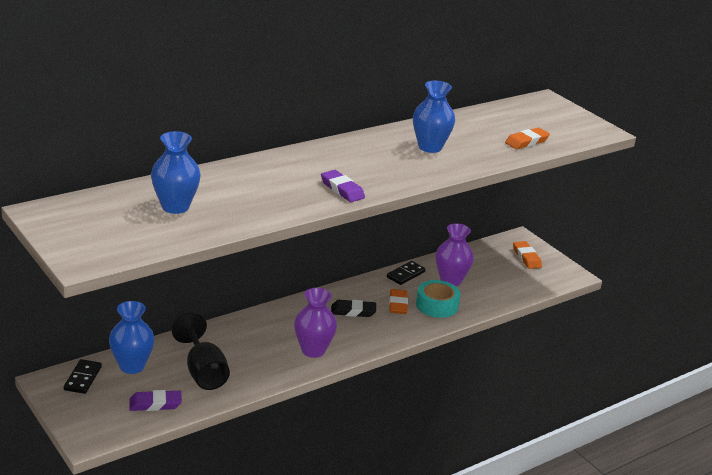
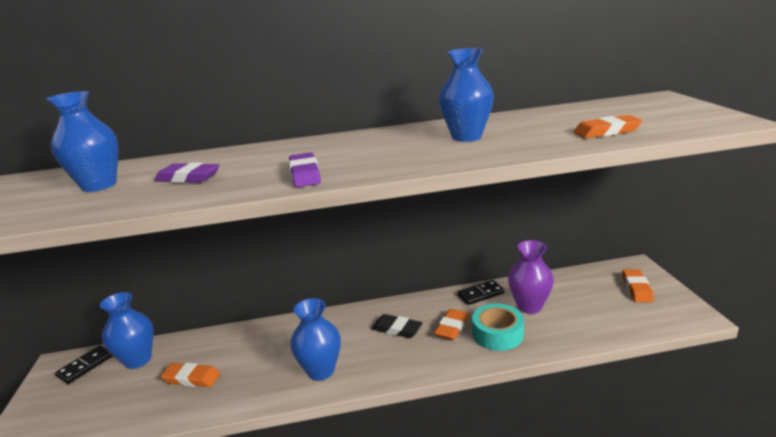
camera: 30 degrees right, 5 degrees down
(155, 404) = (111, 410): purple eraser -> purple eraser (188, 178)
(203, 372) = (191, 378): black goblet -> orange eraser
(313, 350) = (320, 370): purple vase -> blue vase

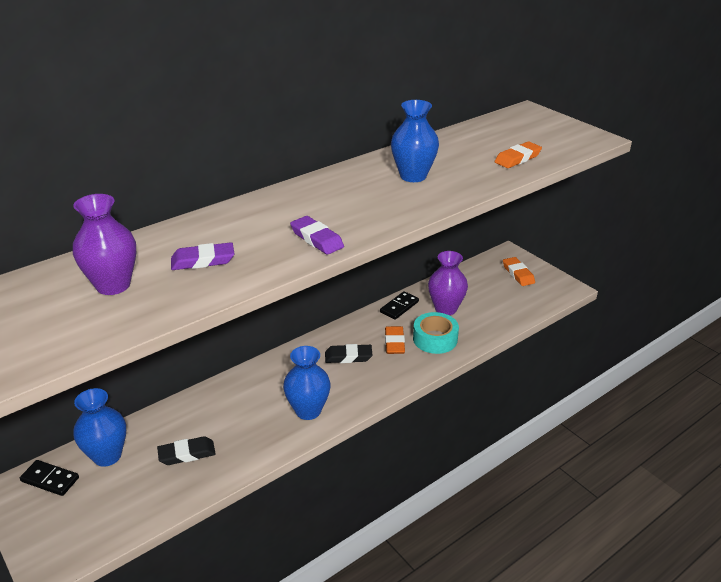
camera: 30 degrees left, 10 degrees up
(85, 366) = (50, 479): black domino -> black domino turned 75 degrees counterclockwise
(99, 185) = (113, 285): blue vase -> purple vase
(191, 378) = (187, 454): orange eraser -> black eraser

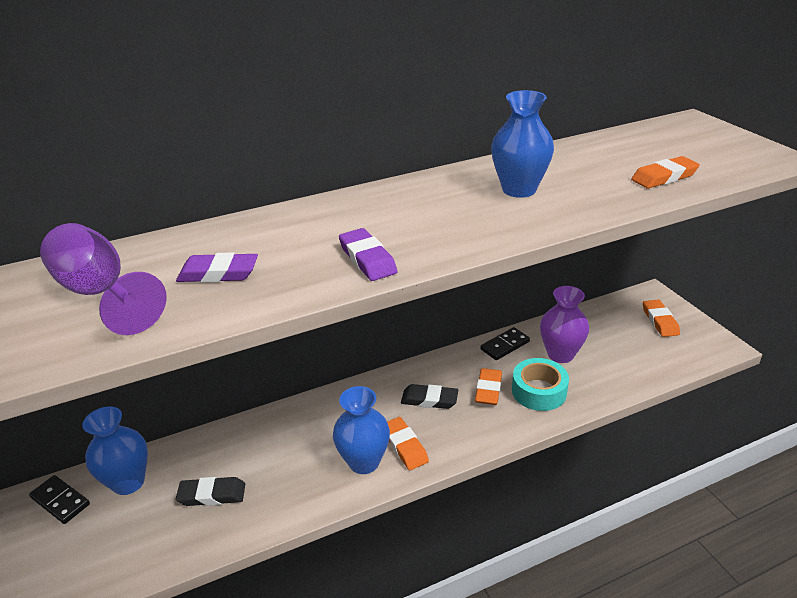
camera: 15 degrees right, 0 degrees up
(113, 285) = (101, 294): purple vase -> purple goblet
(338, 394) = (404, 446): none -> orange eraser

